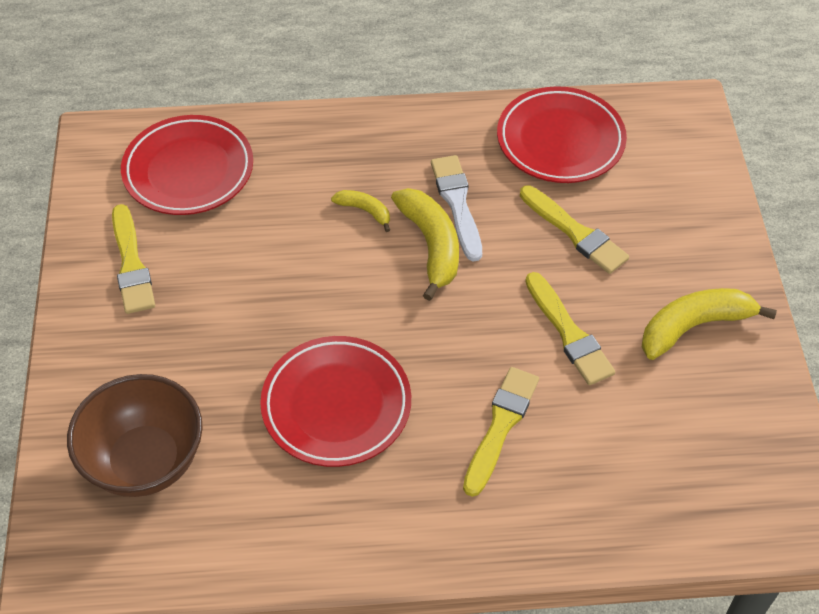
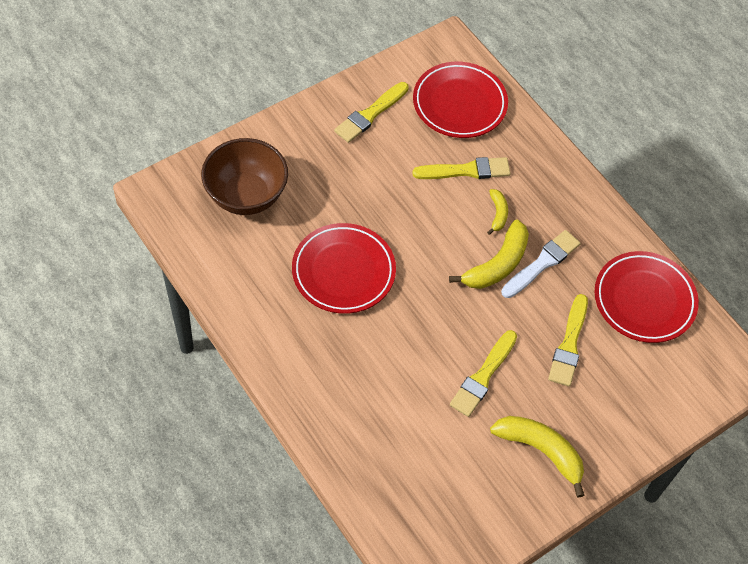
camera: 55 degrees right, 5 degrees up
(500, 426) = (386, 368): yellow brush -> yellow brush (466, 170)

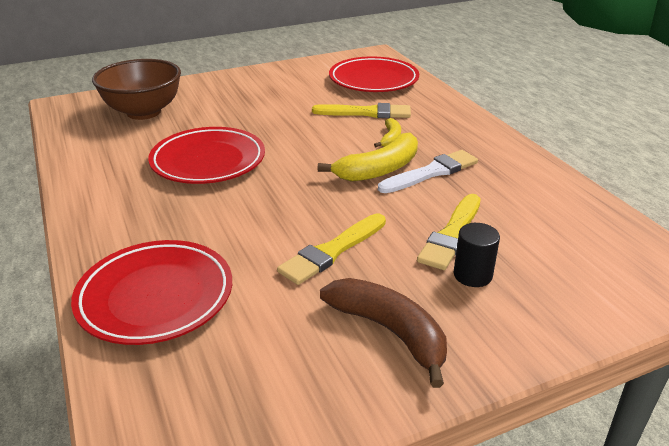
camera: 15 degrees right, 25 degrees down
(370, 114) = (288, 80): yellow brush -> none
(541, 451) = (389, 332): yellow banana -> brown banana
(589, 387) = (472, 275): none -> black cylinder
(644, 300) = (552, 208): red plate -> red plate (155, 297)

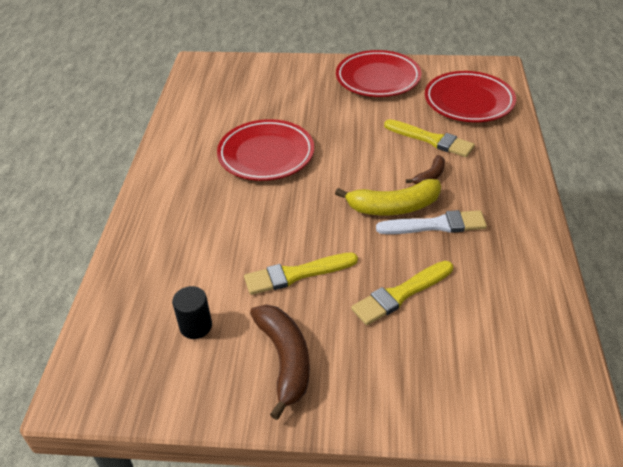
camera: 30 degrees right, 10 degrees up
(143, 112) = (251, 87): brown bowl -> none
(155, 297) = (155, 267): red plate -> red plate (378, 78)
(390, 138) = (430, 176): yellow banana -> brown banana
(472, 275) = (386, 338): black cylinder -> black cylinder (196, 326)

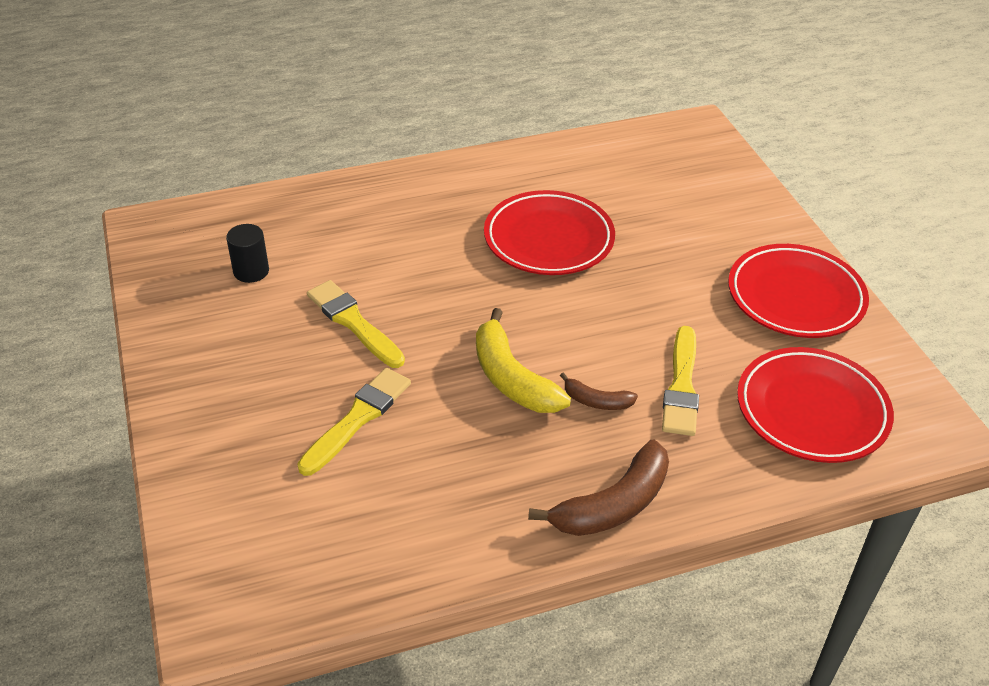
camera: 65 degrees right, 0 degrees up
(285, 360) = (227, 348): brown banana -> brown banana (613, 504)
(400, 294) = (358, 418): yellow brush -> yellow brush turned 90 degrees clockwise
(436, 225) = (497, 427): white brush -> none

